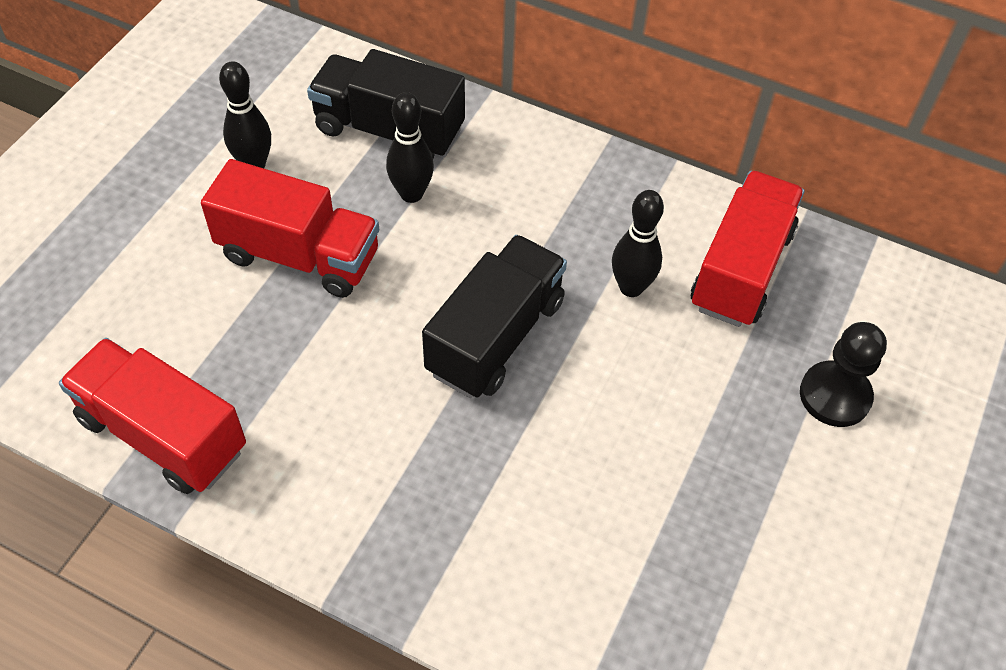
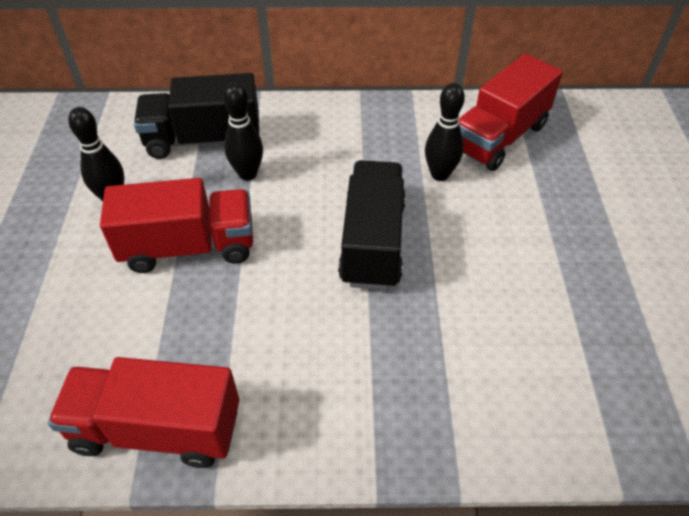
camera: 25 degrees left, 5 degrees down
(741, 269) = (499, 137): red truck -> red truck turned 135 degrees counterclockwise
(835, 396) = (612, 187): black pawn -> none

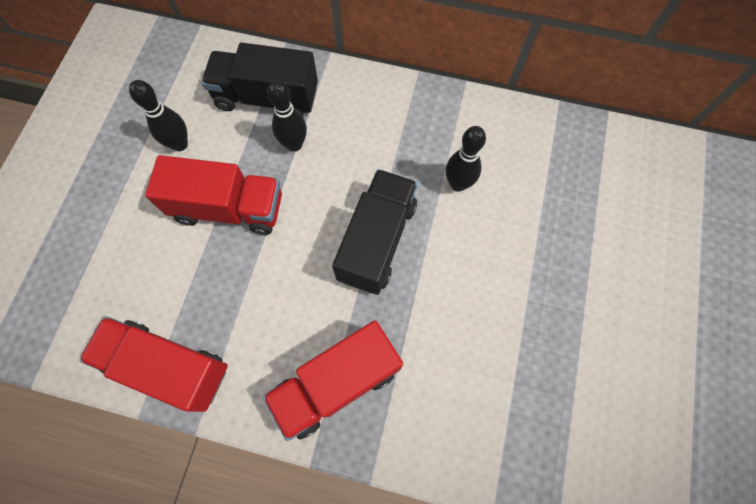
camera: 15 degrees right, 20 degrees up
(499, 137) = (526, 155): red truck -> red truck (337, 383)

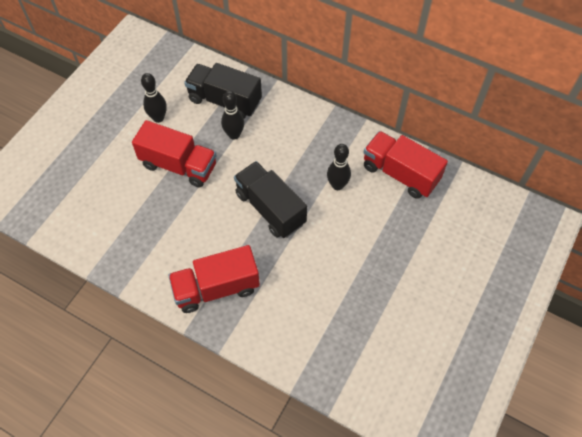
camera: 15 degrees right, 10 degrees down
(169, 366) = (113, 251): red truck -> red truck (400, 174)
(377, 241) = (270, 208): black truck -> black truck turned 75 degrees counterclockwise

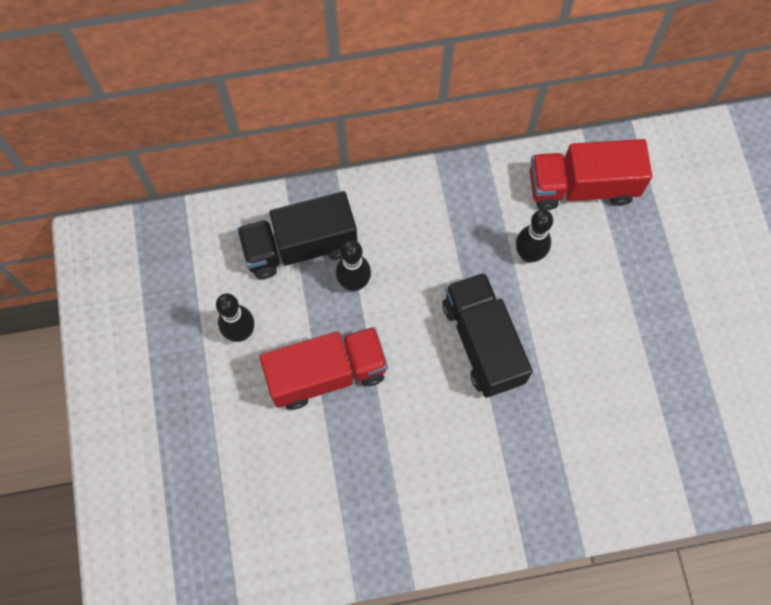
camera: 40 degrees left, 10 degrees up
(216, 288) = (514, 486): red truck -> none
(270, 208) = (482, 342): black truck -> black truck turned 60 degrees clockwise

